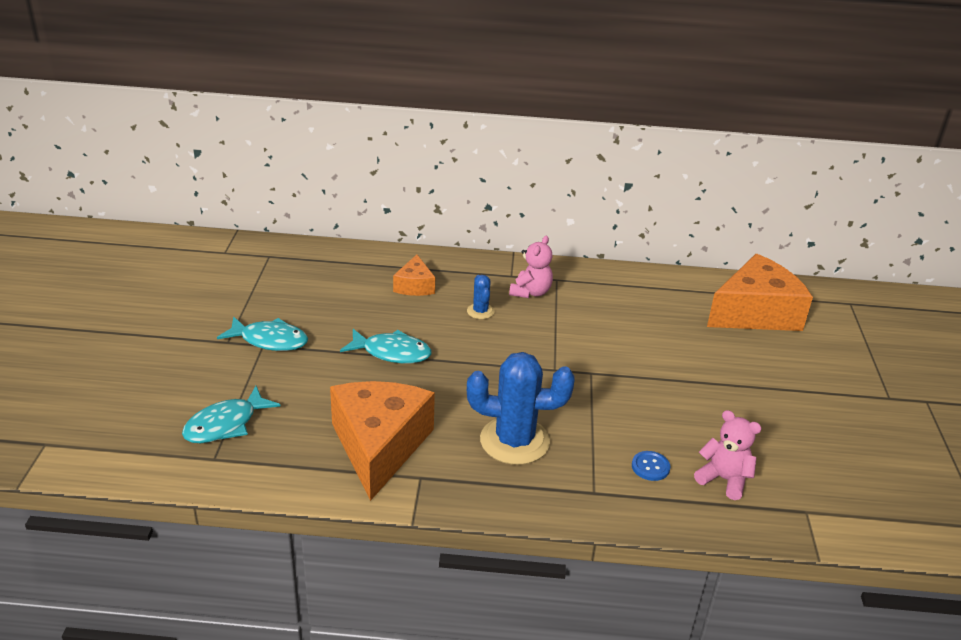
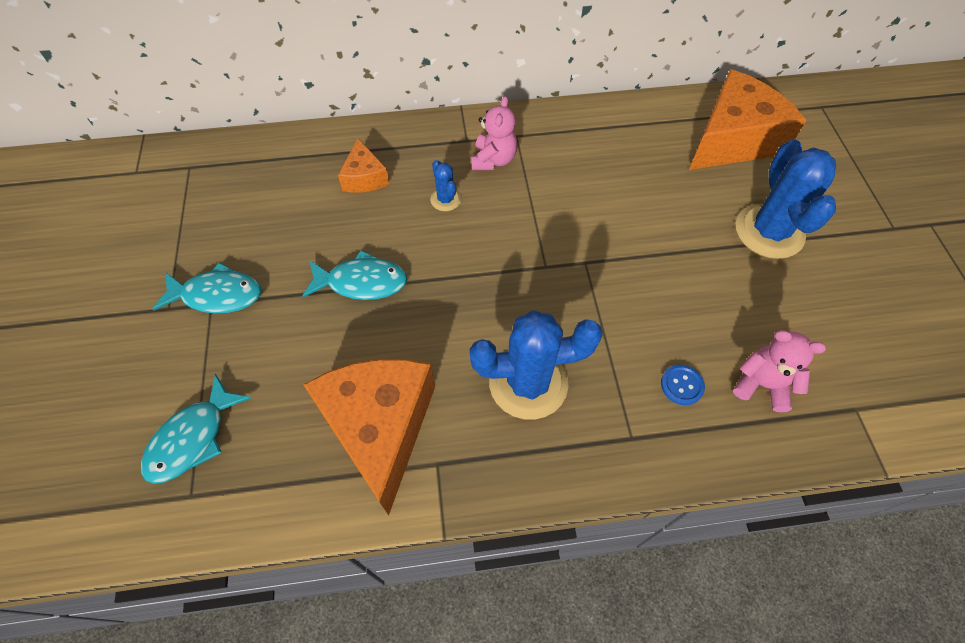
camera: 10 degrees left, 25 degrees up
(767, 380) = (769, 231): none -> blue cactus

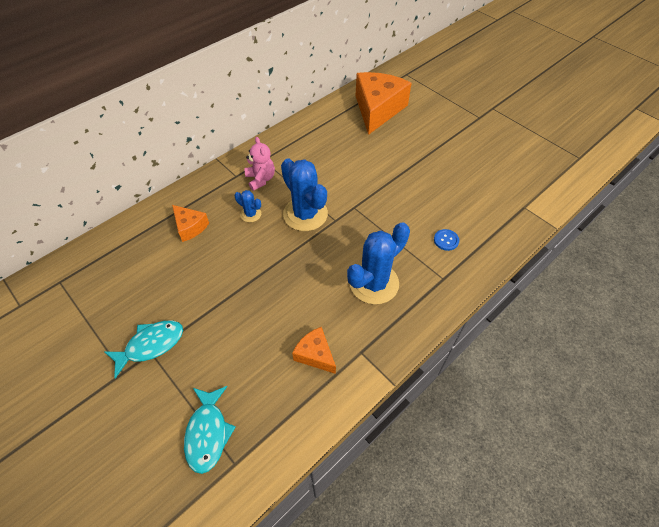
camera: 35 degrees left, 5 degrees down
(362, 282) = (239, 285): turquoise fish -> none
(380, 428) = (315, 354): orange cheese -> orange cheese, size x0.49
(762, 384) = (479, 219): pink teddy bear -> none
(769, 231) = (428, 146): blue cactus -> blue cactus (305, 214)

